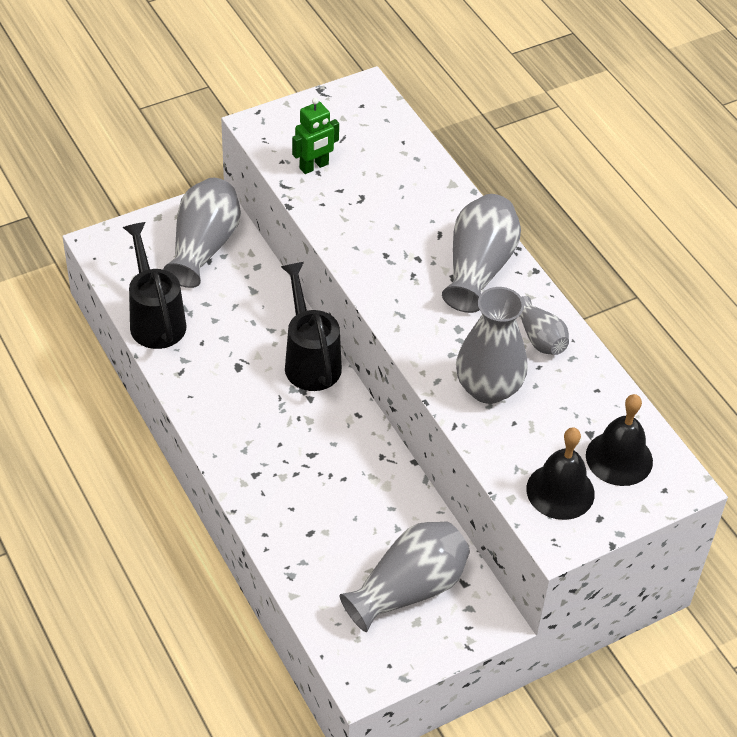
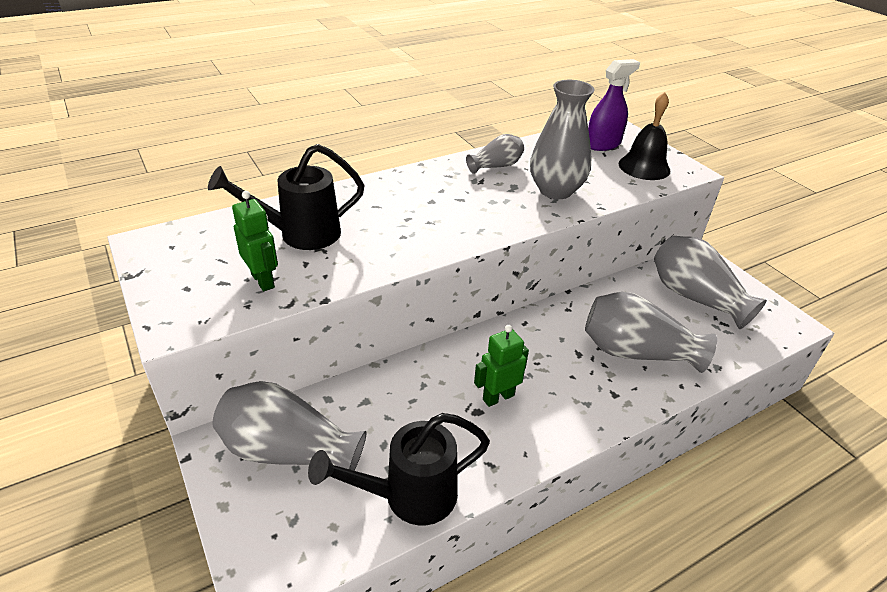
camera: 90 degrees left, 10 degrees down
(254, 383) = (498, 397): none -> green robot
(310, 360) = (463, 354): black watering can -> black watering can (300, 234)
(478, 268) = (419, 188): grey vase -> grey vase (636, 352)
(619, 458) = (603, 144): black bell -> purple spray bottle

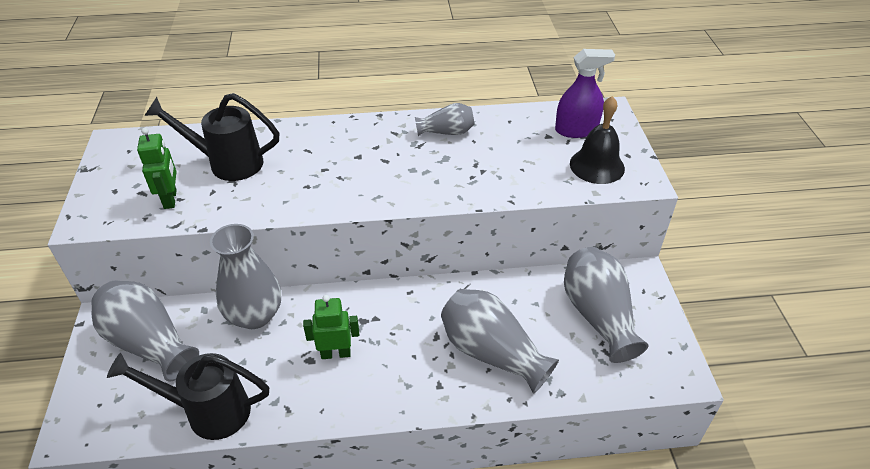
camera: 25 degrees right, 5 degrees up
(555, 190) = (481, 172): grey vase -> grey vase (255, 315)

